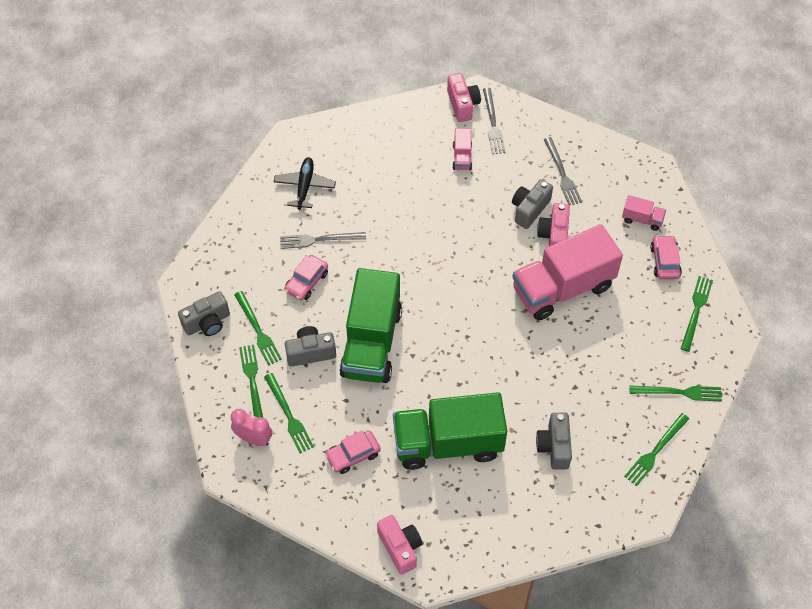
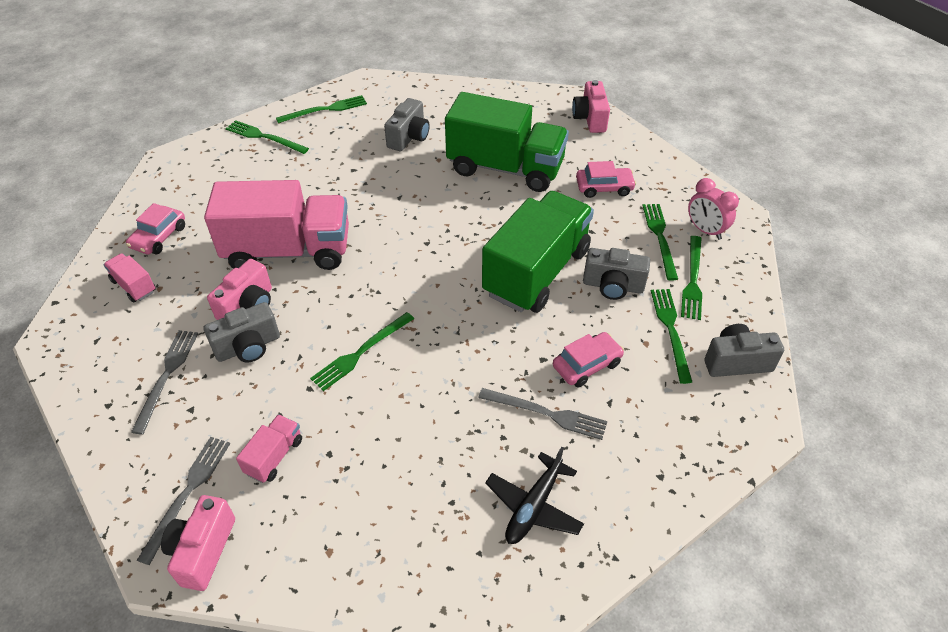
camera: 155 degrees left, 10 degrees down
(696, 311) = (179, 187): green fork -> green fork (361, 352)

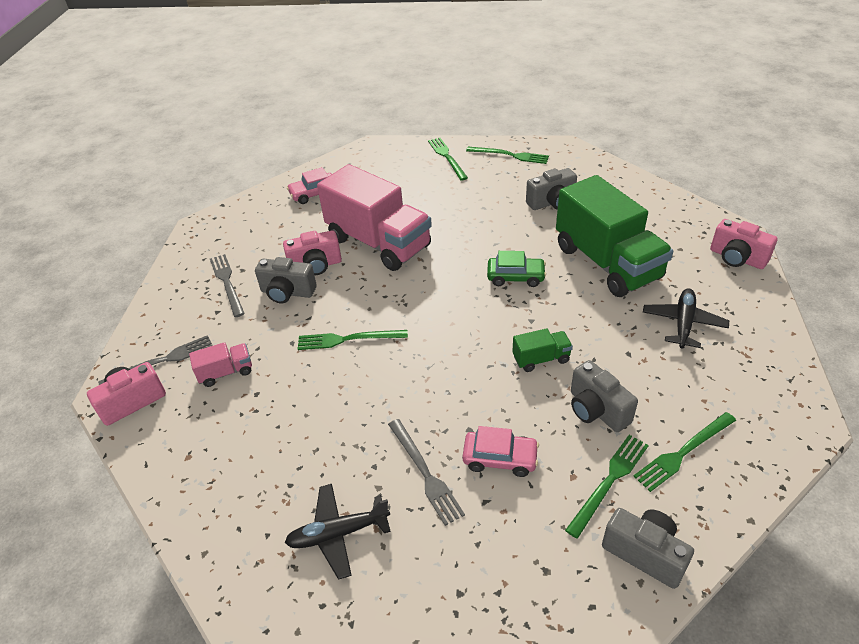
camera: 45 degrees right, 5 degrees down
(134, 286) = (269, 217): pink truck -> none
(166, 376) = (227, 283): grey fork -> grey fork turned 75 degrees counterclockwise
(447, 217) = (515, 277): none -> green car
(536, 272) = (541, 359): green truck -> green truck, size x0.42
(590, 119) = (737, 258): pink camera -> pink camera turned 90 degrees counterclockwise
(604, 187) = (683, 323): pink car -> black plane
(660, 238) = (691, 396): green fork -> none
(705, 230) = (750, 416): pink clock -> none

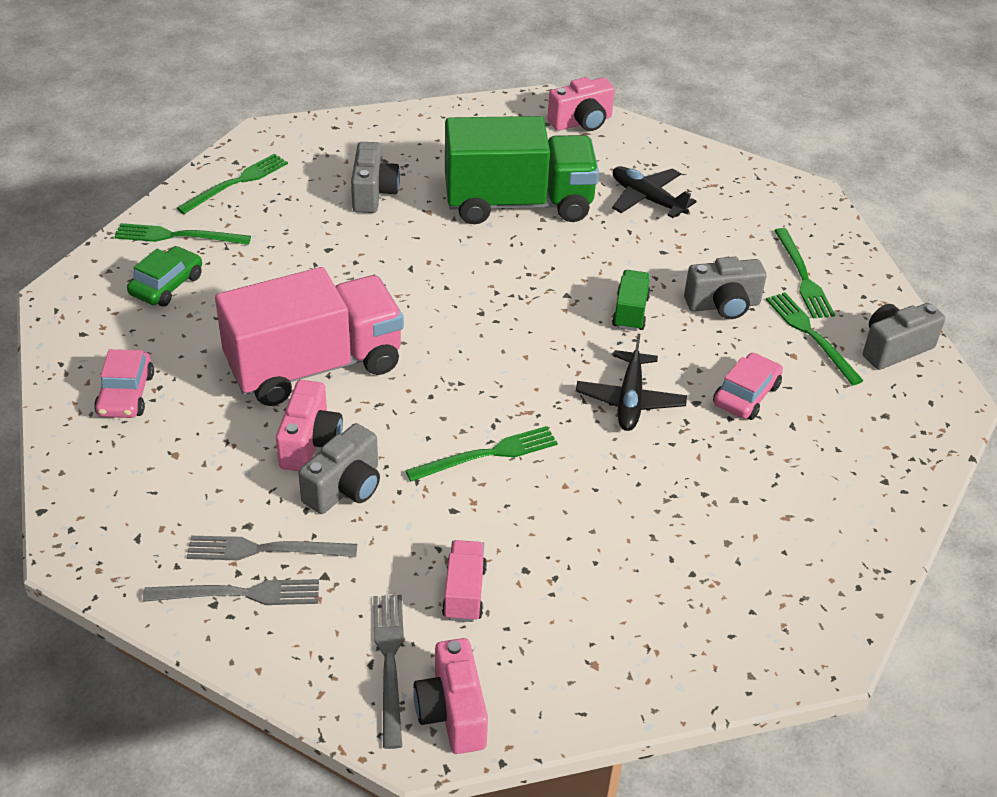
camera: 70 degrees left, 0 degrees up
(338, 533) = (779, 549): black plane -> black plane (630, 400)
(348, 339) = (487, 454): green fork -> green fork turned 135 degrees counterclockwise
(425, 473) = (735, 456): grey fork -> grey fork (239, 594)
(515, 277) = (486, 277): green car -> green car (167, 285)

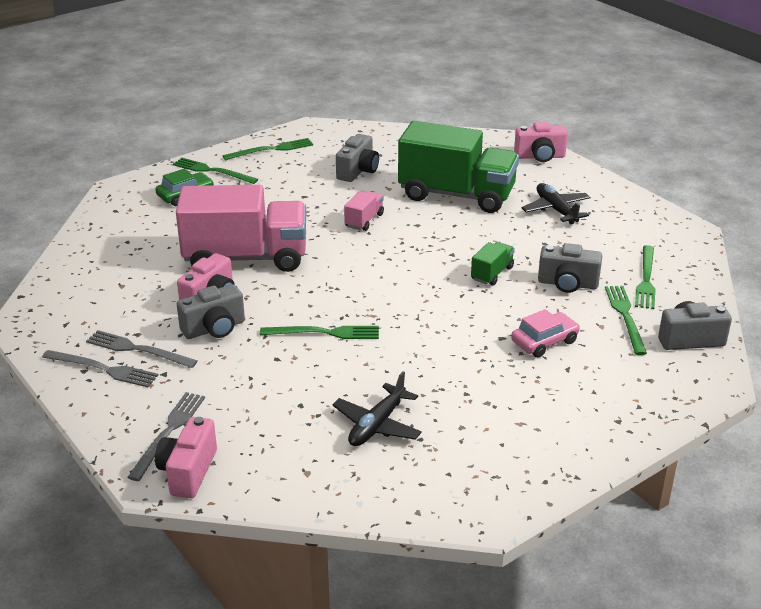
camera: 25 degrees right, 10 degrees down
(126, 394) = (116, 247): pink car -> none
(464, 592) = (248, 407): pink truck -> pink truck (364, 220)
(630, 400) = (452, 325): black plane -> black plane (377, 425)

